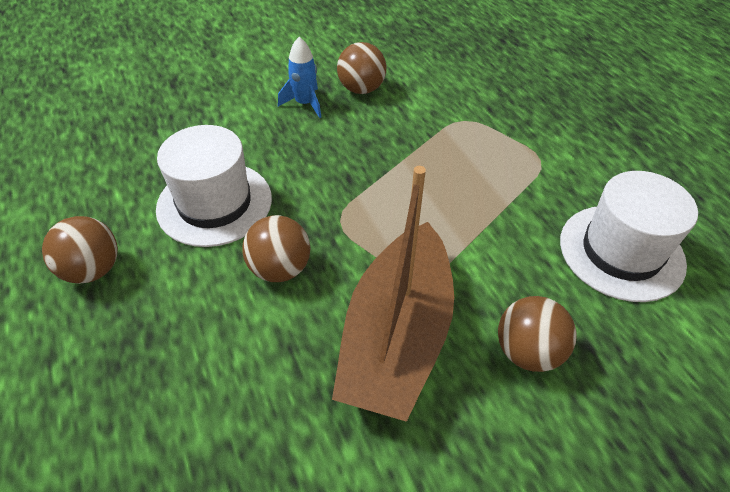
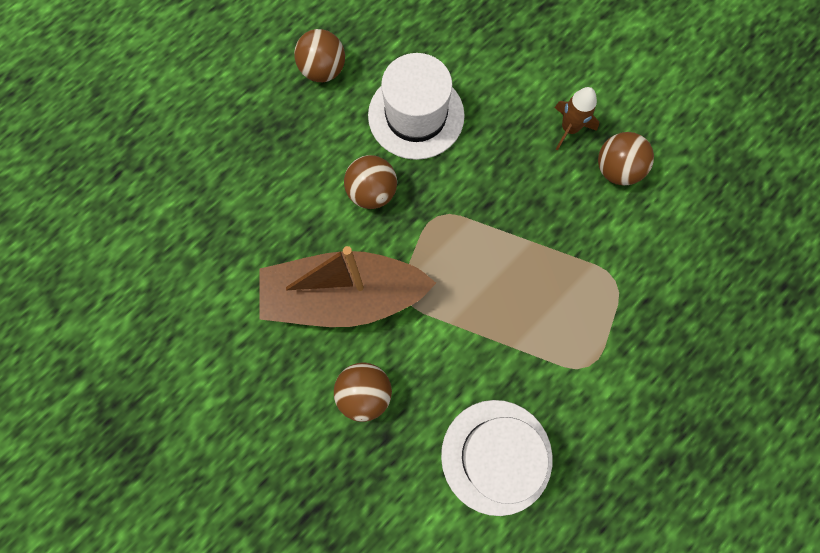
camera: 70 degrees right, 25 degrees up
(305, 104) = (569, 128): blue rocket -> brown rocket

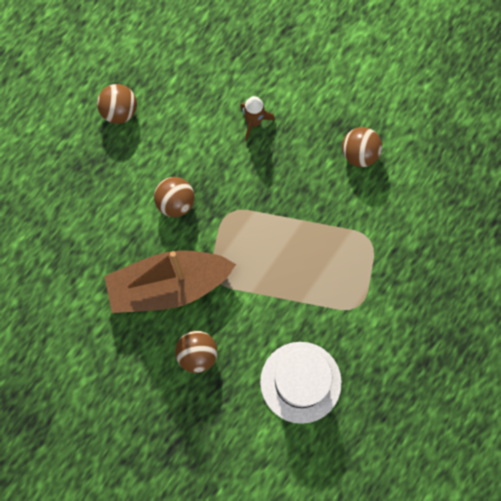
camera: 10 degrees left, 0 degrees up
(416, 115) = (199, 136): white hat -> none
(569, 128) = (319, 127): brown rocket -> brown rocket (254, 122)

